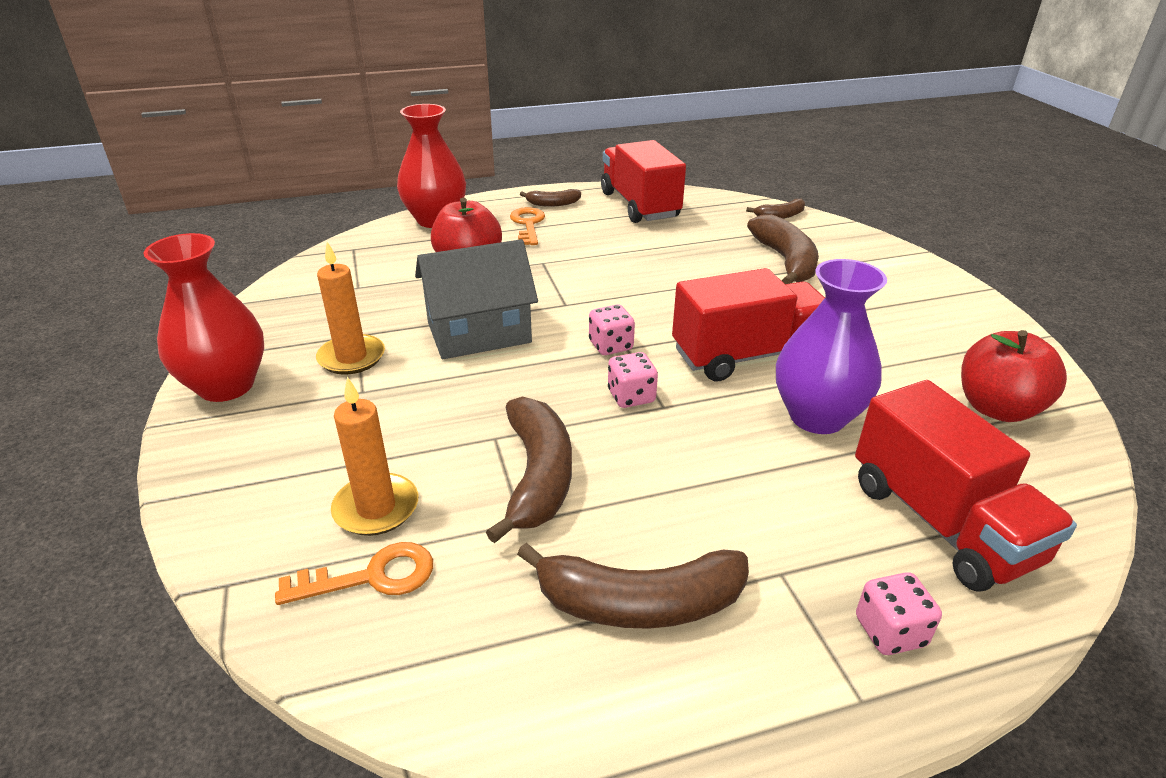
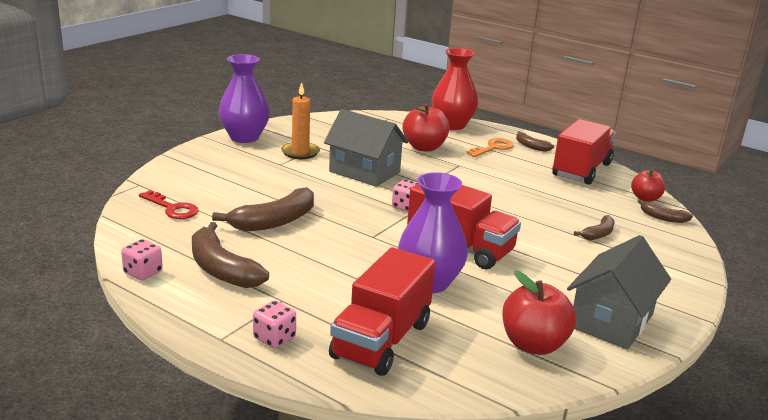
camera: 50 degrees right, 10 degrees down
(226, 386) = (244, 137): red vase -> purple vase
(371, 577) = (172, 208): orange key -> red key
(376, 508) = (210, 195): orange candle -> none
(631, 396) = (368, 225): pink dice -> pink dice (143, 273)
(733, 205) = (645, 198): none -> red apple
(785, 261) = (598, 234): brown banana -> brown banana, size x0.53
(968, 338) = (611, 321): none -> grey house

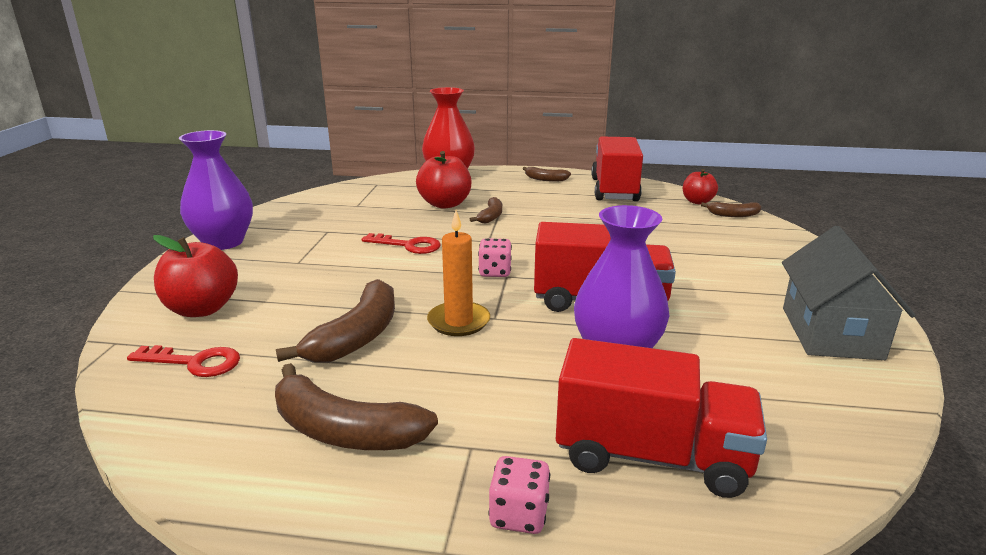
camera: 25 degrees left, 0 degrees up
(143, 273) = (224, 483): pink dice -> none
(300, 152) = (311, 242): orange candle -> orange candle (458, 322)
(364, 172) = (408, 245): grey house -> red key
(381, 340) = (651, 456): red truck -> red truck turned 75 degrees counterclockwise
(493, 148) = (512, 189): orange key -> none
(533, 344) = (804, 390): red apple -> red apple (202, 309)
(598, 234) = (704, 246): brown banana -> brown banana (491, 216)

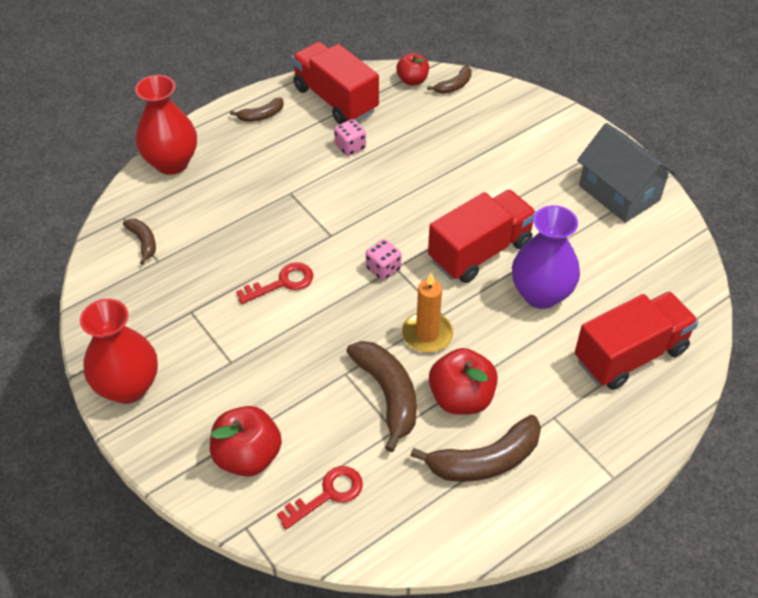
camera: 45 degrees left, 25 degrees up
(223, 242) = (128, 387): purple vase -> red vase
(445, 204) = (230, 209): red apple -> red apple (461, 398)
(491, 216) = (291, 202): brown banana -> brown banana (143, 242)
(519, 515) = (618, 434): pink dice -> pink dice (350, 147)

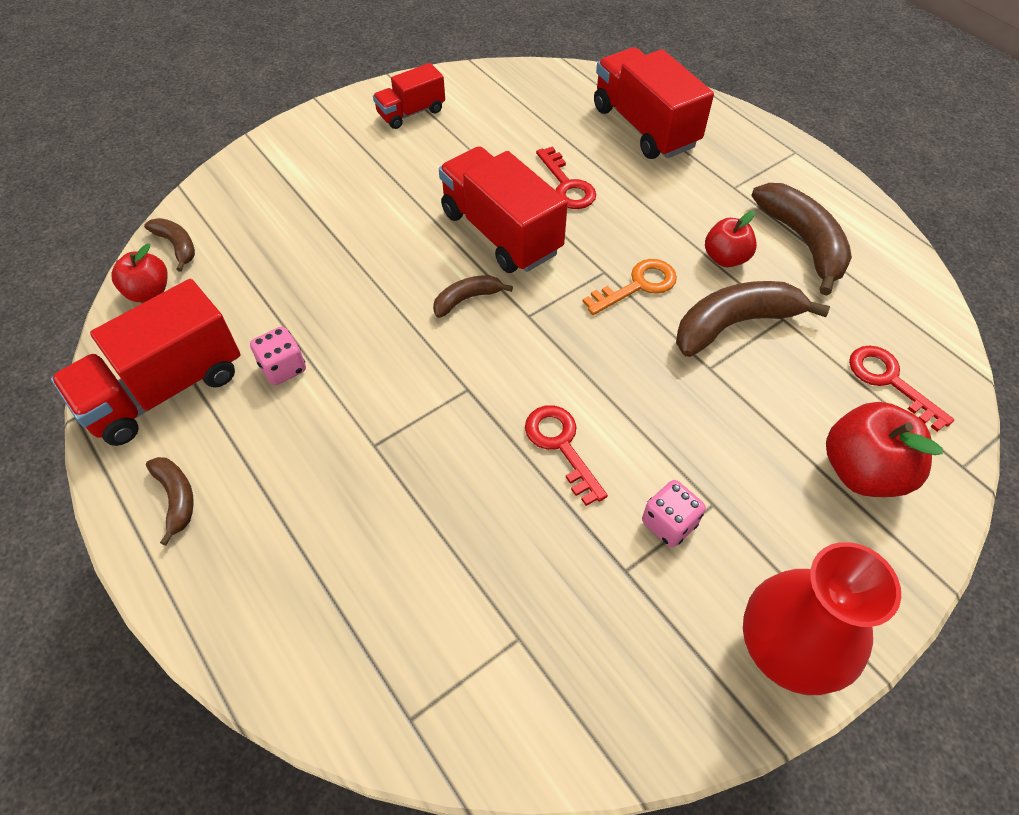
camera: 90 degrees left, 5 degrees up
(143, 242) = (474, 670): brown banana -> brown banana (467, 299)
(171, 163) = (272, 644): red vase -> none
(383, 269) = (531, 328): pink dice -> pink dice (669, 523)
(427, 334) = (637, 286): orange candle -> orange key
(461, 398) = (725, 258): red apple -> red apple, size x0.63
(541, 294) = (567, 185): purple vase -> red key
(619, 193) = (411, 112): grey house -> red truck

